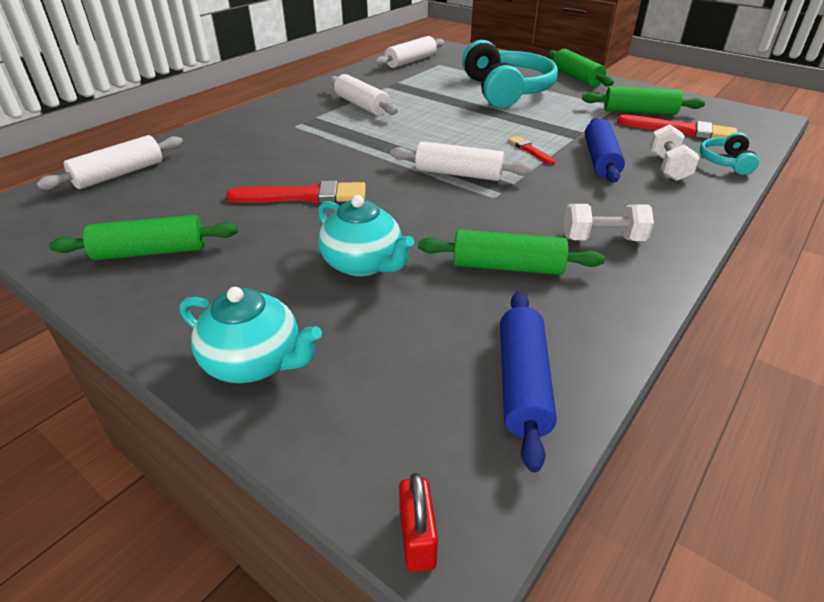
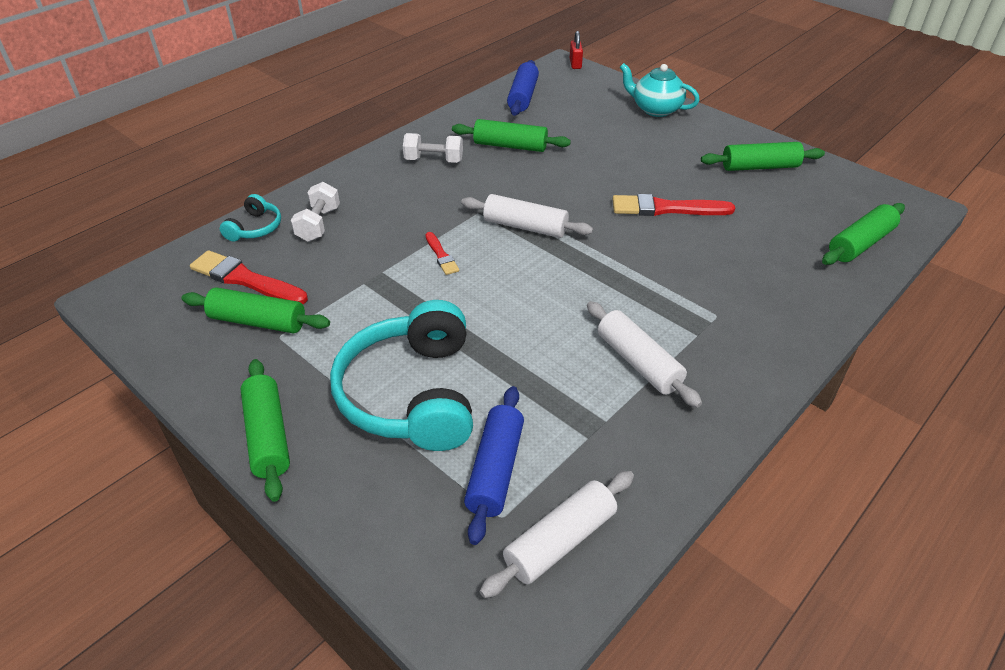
camera: 175 degrees left, 5 degrees up
(119, 174) = (860, 244): white rolling pin -> green rolling pin
(363, 264) = (606, 152): turquoise teapot -> none
(600, 160) = (377, 237): blue rolling pin -> blue rolling pin (495, 470)

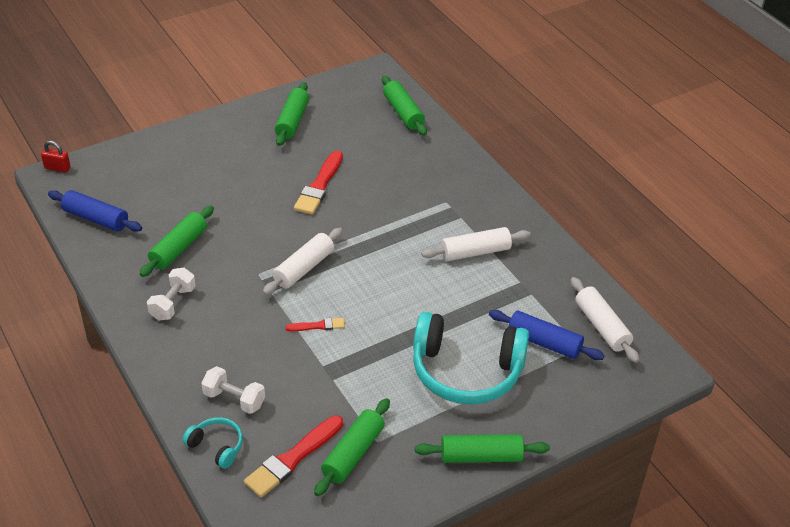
camera: 75 degrees left, 0 degrees up
(655, 109) = (174, 145): turquoise teapot -> none

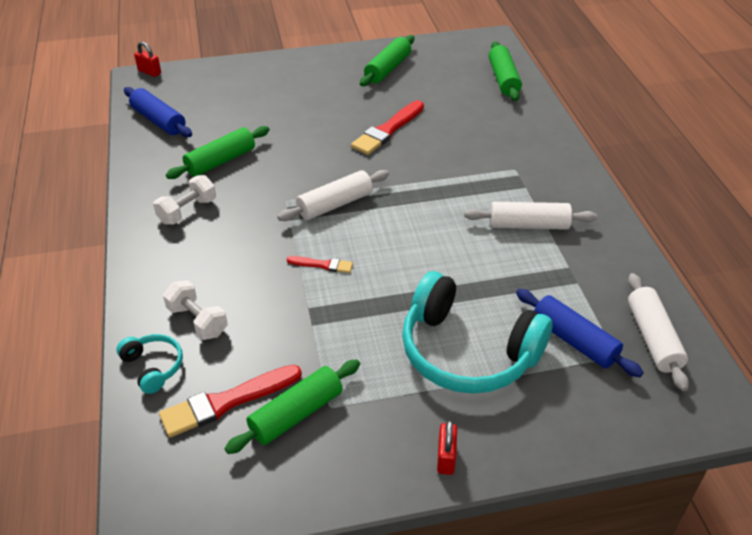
camera: 20 degrees right, 0 degrees up
(481, 456) = (446, 458): green rolling pin -> red padlock

